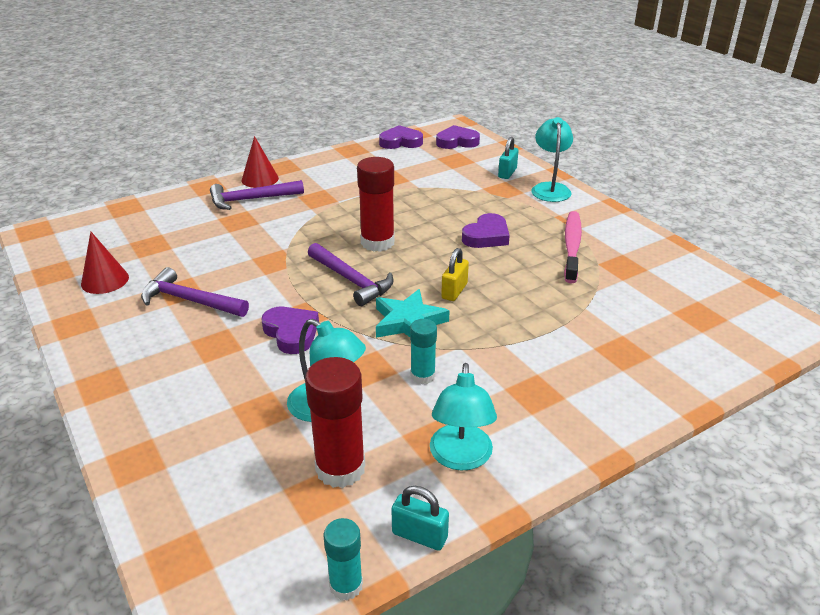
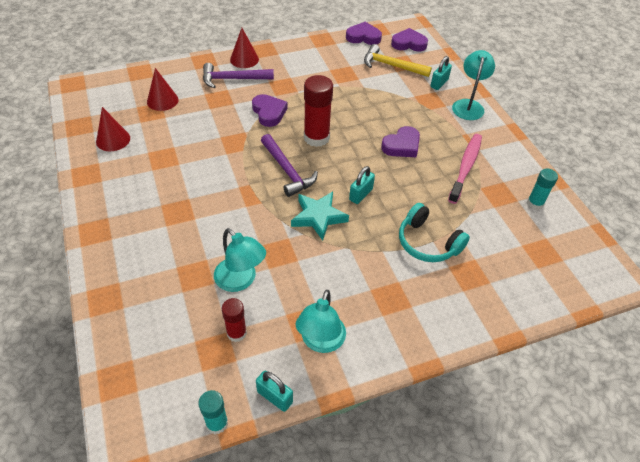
camera: 10 degrees right, 15 degrees up
(163, 232) = (162, 100): none -> red cone
(190, 300) = (168, 169): purple hammer -> none
(291, 333) = (232, 211): purple heart -> purple heart (269, 112)
(340, 468) = (236, 333): red glue stick -> red glue stick, size x0.58
(422, 376) = (314, 267): turquoise glue stick -> turquoise glue stick (535, 203)
(444, 164) = (391, 66): none -> yellow hammer
(454, 291) = (360, 194): yellow padlock -> turquoise padlock
(557, 327) = (427, 243): none -> turquoise headphones

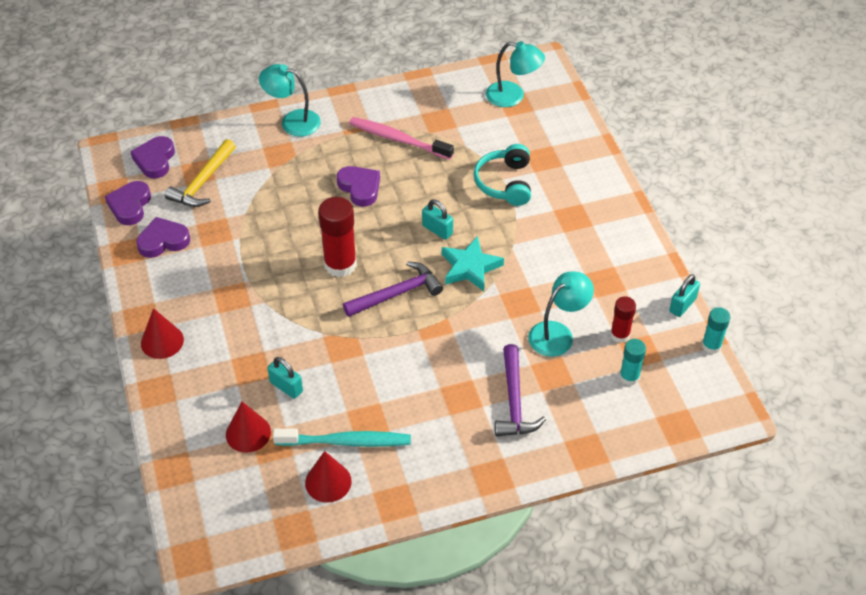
camera: 85 degrees left, 0 degrees up
(146, 147) = (346, 442): none -> turquoise toothbrush
(233, 79) = (209, 353): purple hammer -> purple hammer (514, 401)
(269, 112) = (287, 311): purple heart -> purple heart (163, 241)
(320, 342) = (624, 271): turquoise lamp -> turquoise lamp (513, 96)
(427, 243) = (505, 183): turquoise headphones -> turquoise headphones turned 135 degrees clockwise
(439, 83) = (247, 141): turquoise padlock -> turquoise padlock (286, 387)
(535, 203) = (452, 96): turquoise glue stick -> turquoise glue stick (629, 377)

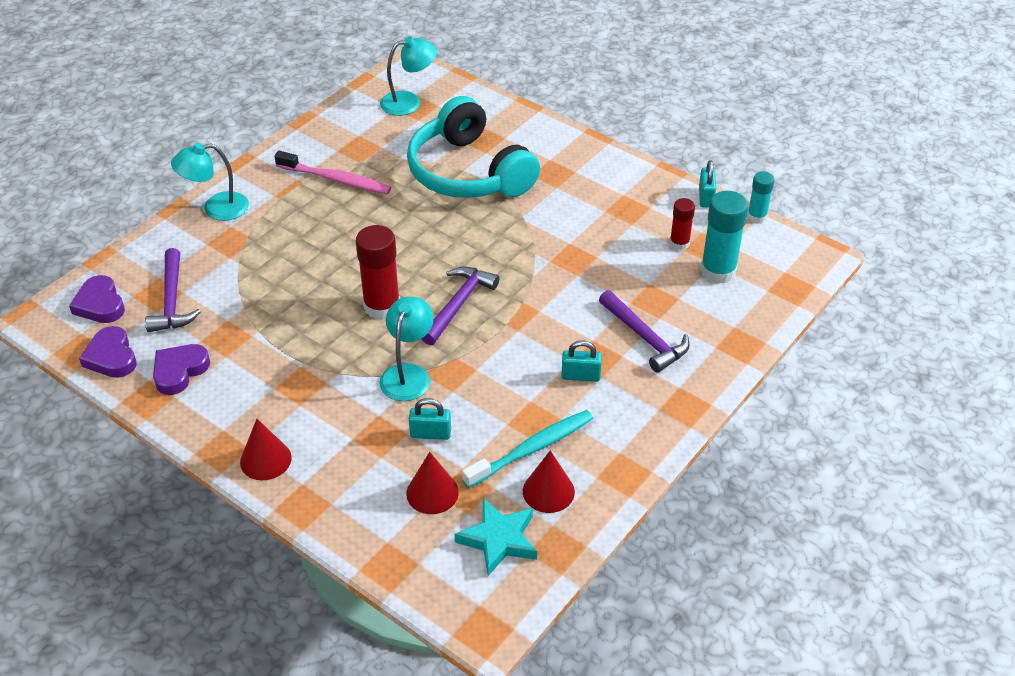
camera: 35 degrees left, 5 degrees down
(203, 182) = (172, 300): yellow hammer -> purple hammer
(360, 188) = (338, 235): purple heart -> none
(398, 139) = (336, 180): pink toothbrush -> pink toothbrush turned 150 degrees counterclockwise
(437, 230) = (444, 236): turquoise padlock -> turquoise padlock (580, 376)
(470, 267) = (503, 252): turquoise star -> turquoise star (499, 540)
(505, 183) = (468, 172): turquoise headphones -> turquoise headphones, size x1.80
(557, 333) = (628, 267): turquoise lamp -> turquoise lamp (408, 374)
(629, 377) = (718, 271): turquoise glue stick -> turquoise glue stick, size x1.73

